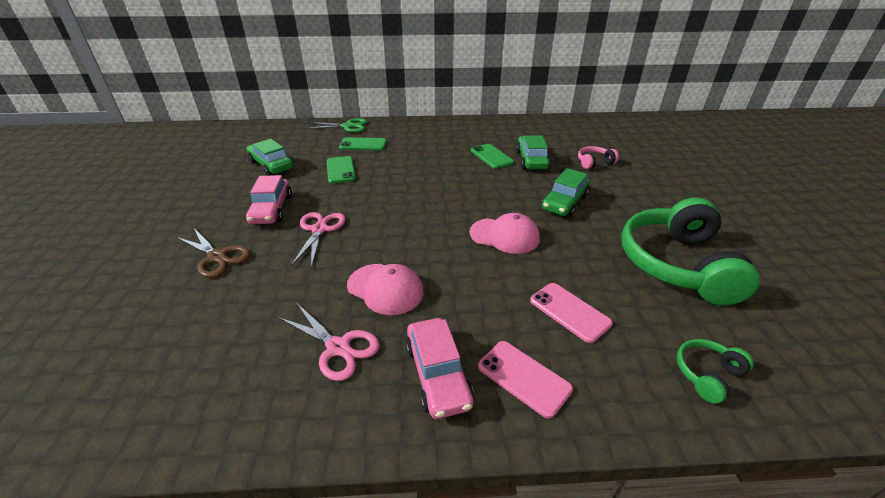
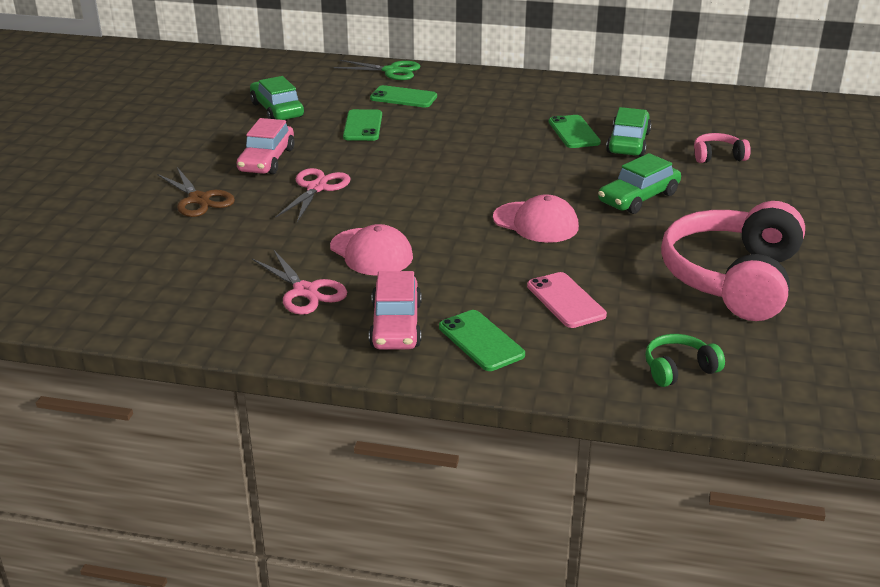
camera: 15 degrees right, 5 degrees down
(523, 377) = (481, 341): pink phone -> green phone
(676, 264) = (732, 279): green headphones -> pink headphones

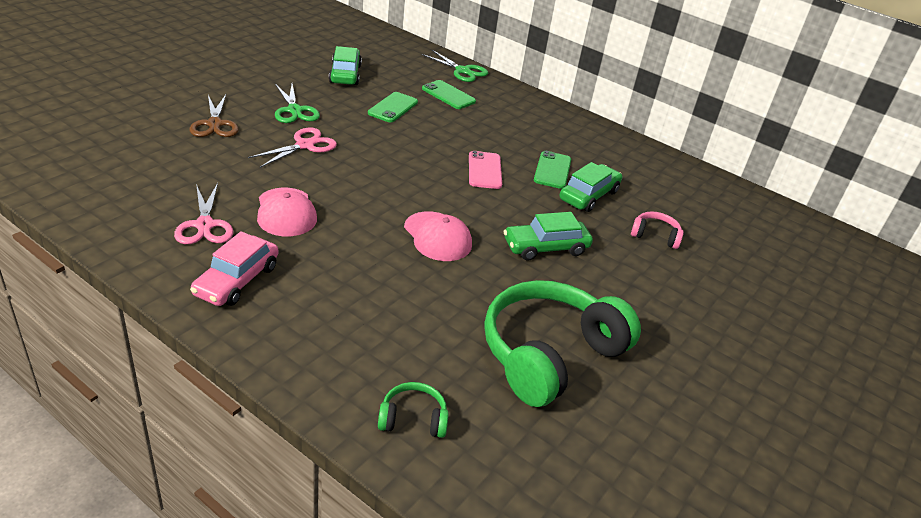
camera: 20 degrees right, 5 degrees up
(267, 160) = (294, 110): pink car -> green scissors
(481, 341) = (284, 321): green phone -> none
(565, 300) = (387, 315): pink phone -> pink phone (484, 170)
(732, 279) = (549, 354): pink headphones -> green headphones

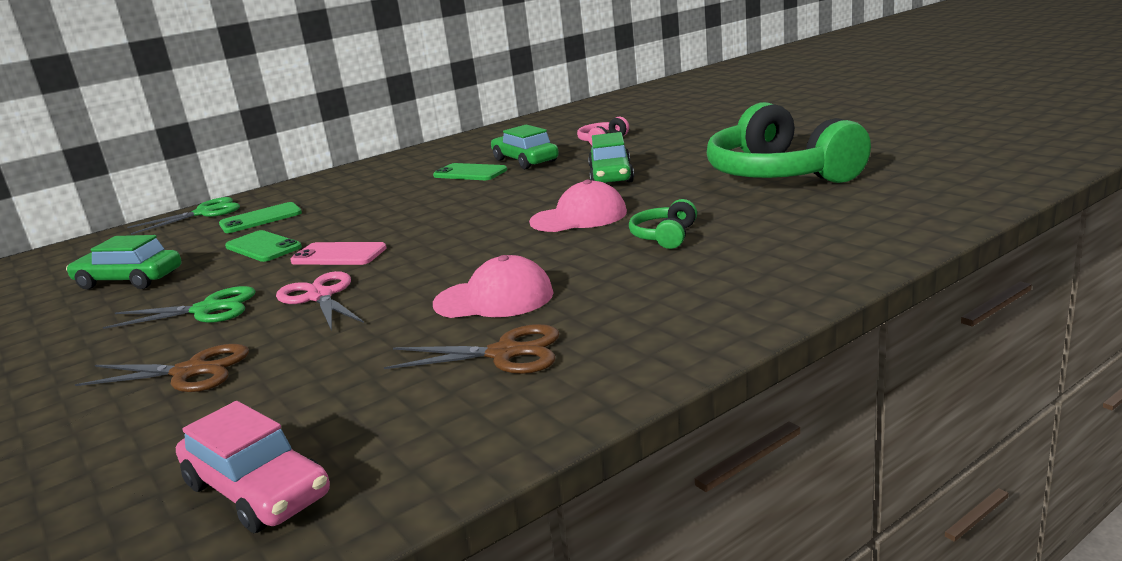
camera: 65 degrees left, 15 degrees down
(204, 225) = (504, 353): pink scissors -> brown scissors
(237, 280) = (649, 319): pink car -> pink car (257, 490)
(413, 419) = (888, 219): green headphones -> green headphones (665, 236)
(484, 170) = (453, 199): pink phone -> pink phone (339, 255)

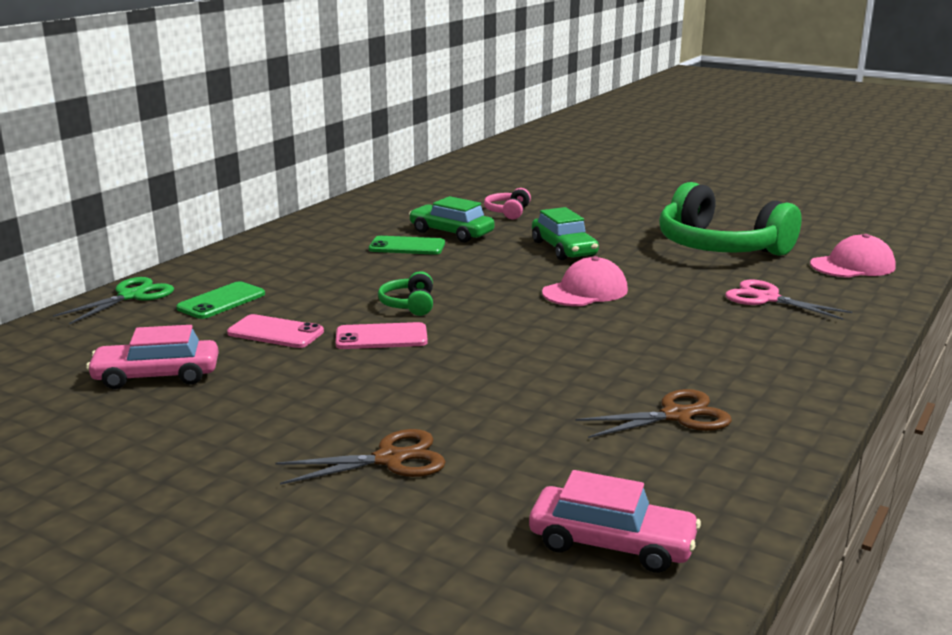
camera: 25 degrees left, 0 degrees up
(129, 280) = (157, 376): green car -> pink car
(207, 310) = (312, 400): green scissors -> none
(263, 247) = (275, 332): green phone -> pink phone
(320, 296) = (423, 379): pink scissors -> pink scissors (767, 298)
(494, 298) = (604, 370): pink cap -> pink cap (852, 266)
(665, 236) = (688, 307): green headphones -> green headphones (409, 305)

